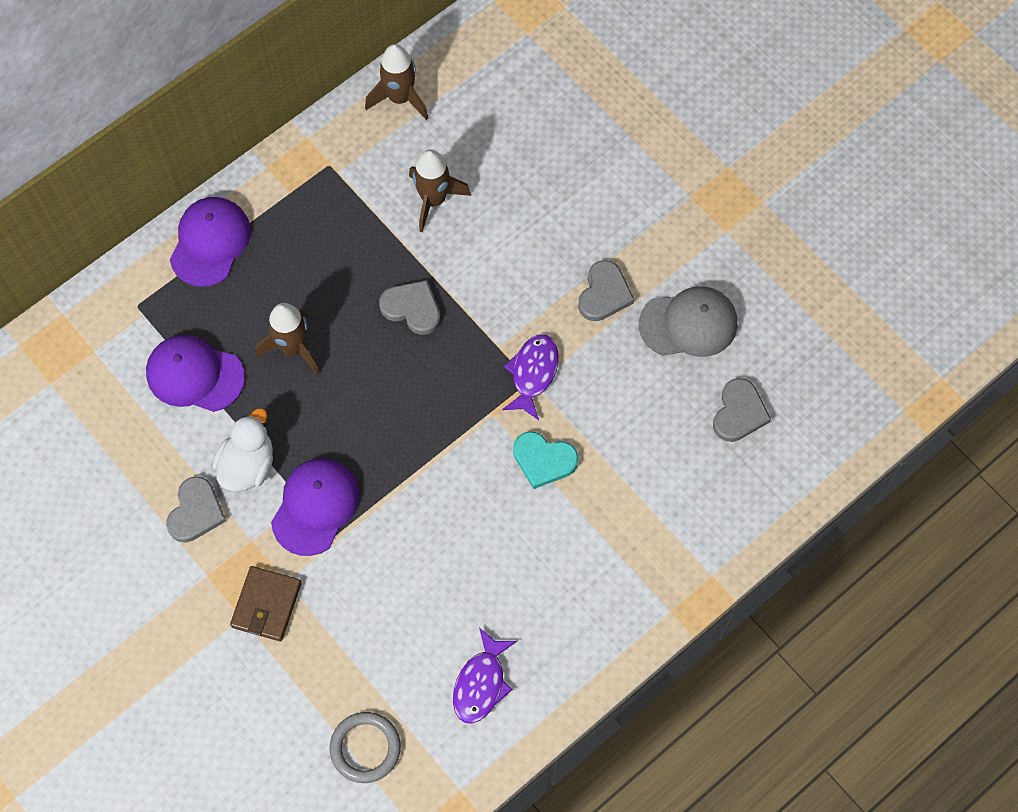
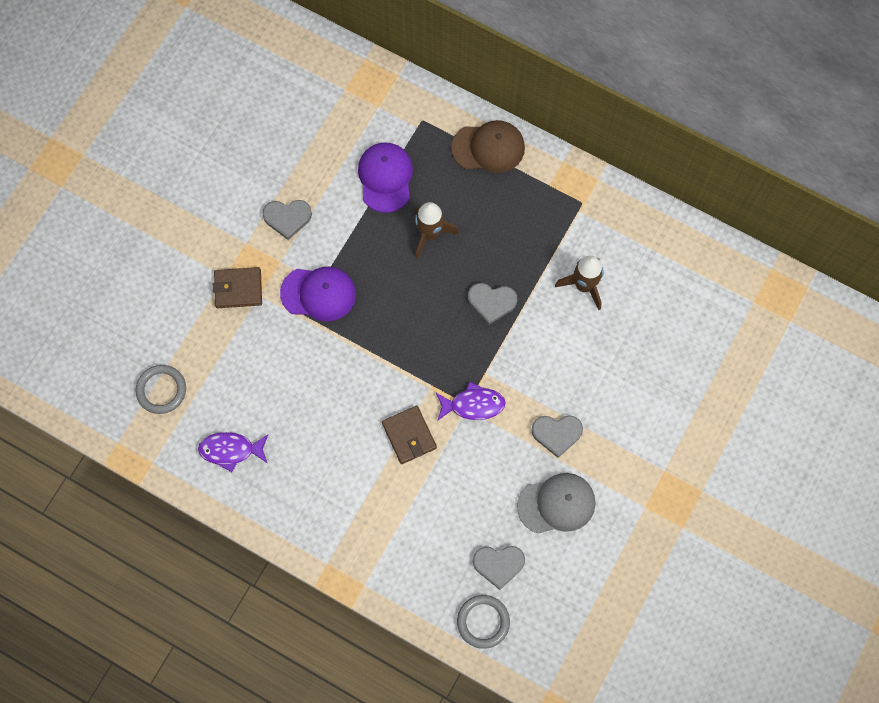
camera: 70 degrees right, 5 degrees up
(210, 242) = (488, 148): purple cap -> brown cap
(248, 465) = (332, 238): white duck -> none
(400, 98) = (658, 231): brown rocket -> none
(412, 308) = (491, 302): grey heart -> grey heart turned 90 degrees clockwise
(544, 460) = (409, 435): turquoise heart -> brown wallet
(688, 324) = (556, 504): grey cap -> grey cap turned 75 degrees counterclockwise
(801, 453) = (483, 621): none -> grey ring

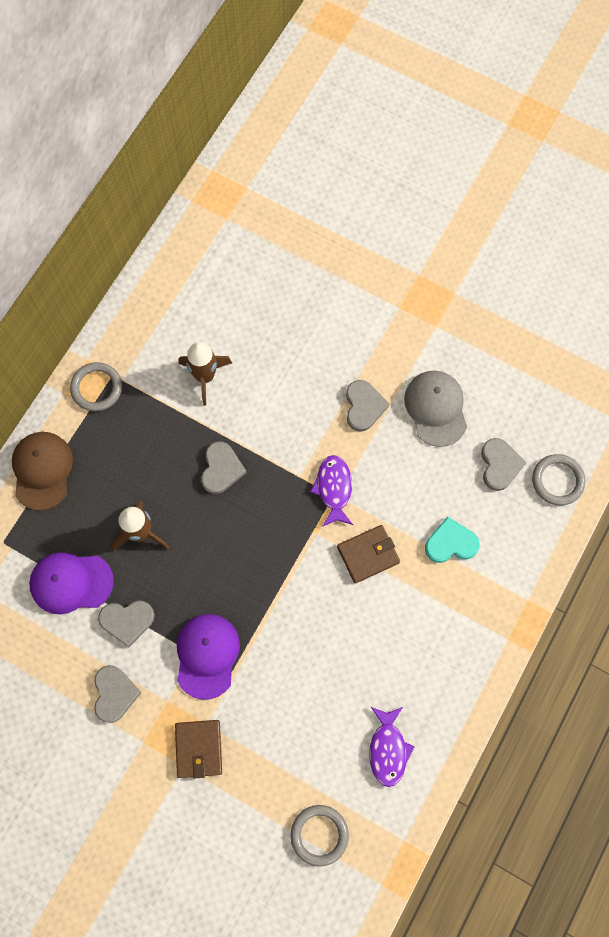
camera: 90 degrees left, 0 degrees up
(350, 225) = (127, 621): none -> grey heart
(420, 513) = (450, 543): none -> turquoise heart
(569, 189) = (96, 388): none -> grey ring

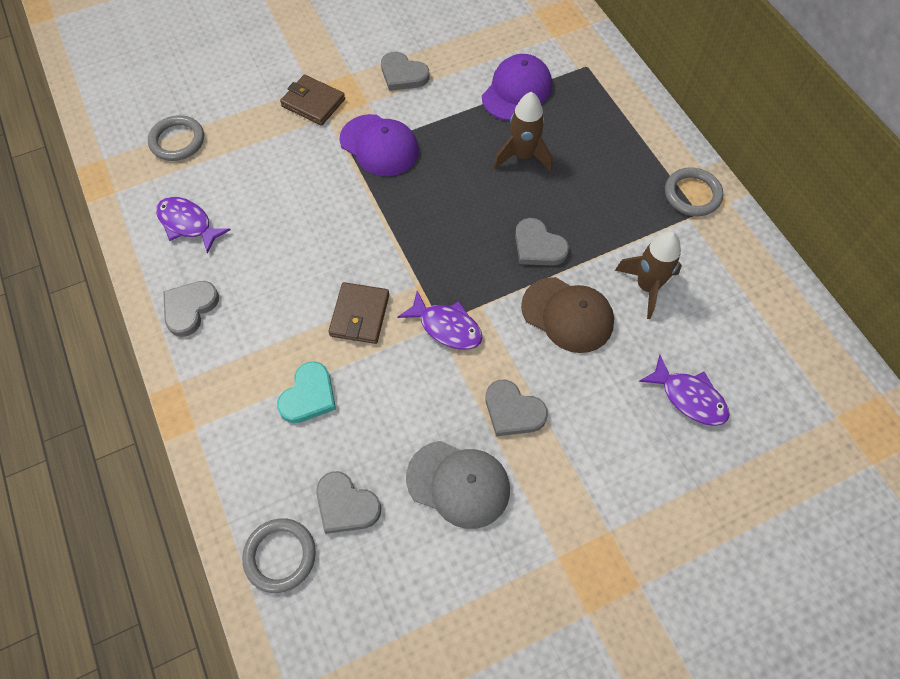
camera: 125 degrees right, 10 degrees down
(42, 470) = (634, 118): brown cap -> brown cap (567, 315)
(127, 621) = (454, 109): grey heart -> grey heart (190, 308)
(275, 307) = (689, 397): none -> purple fish

